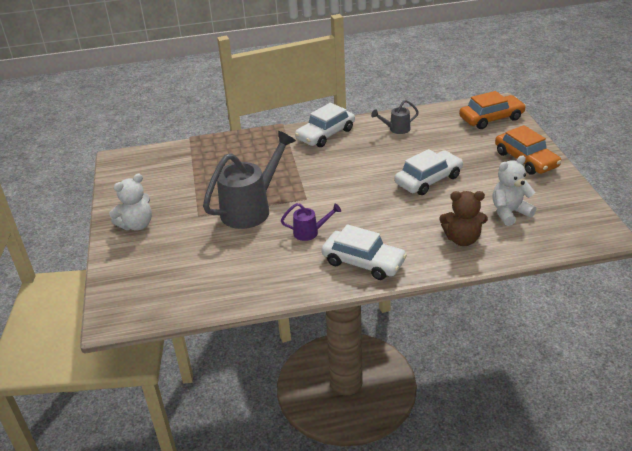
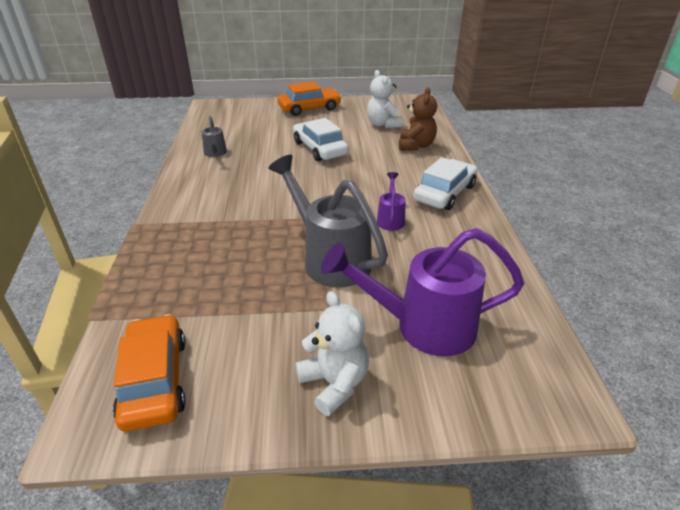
camera: 85 degrees left, 0 degrees up
(181, 255) = (423, 326): none -> purple watering can
(325, 134) = (190, 194): white car -> none
(491, 118) = (233, 111): orange car -> orange car (155, 380)

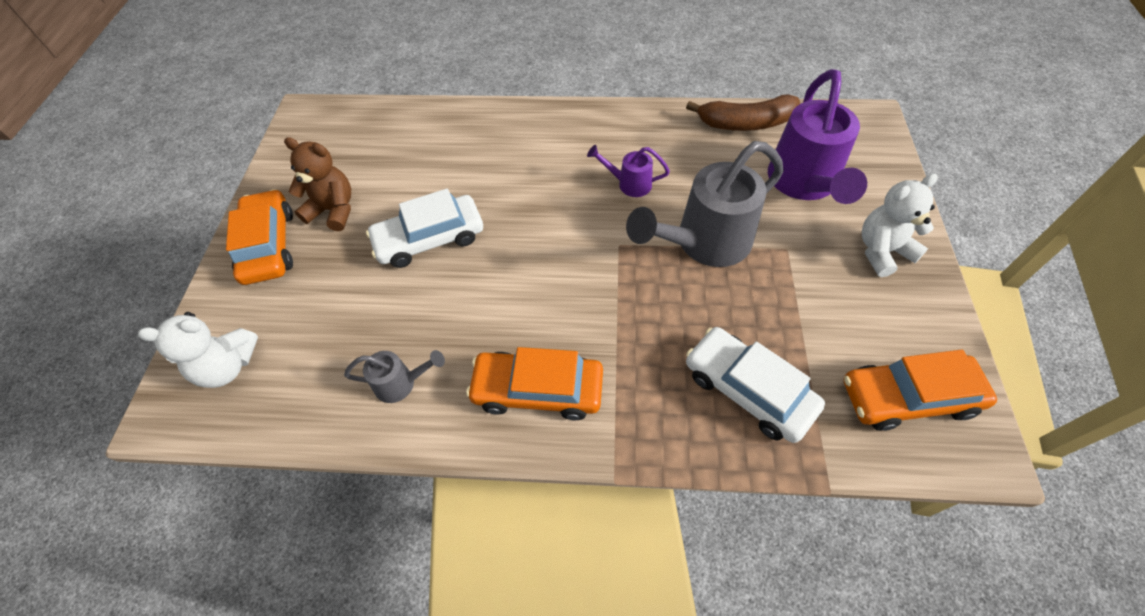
camera: 80 degrees left, 20 degrees up
(202, 194) = (538, 390): none -> orange car
(383, 124) = (373, 161): white teddy bear -> white teddy bear (228, 367)
(416, 146) = (454, 137): brown teddy bear -> brown teddy bear (333, 210)
(445, 193) = (579, 131): white car -> white car (748, 390)
(502, 287) = (746, 123): none -> brown banana

